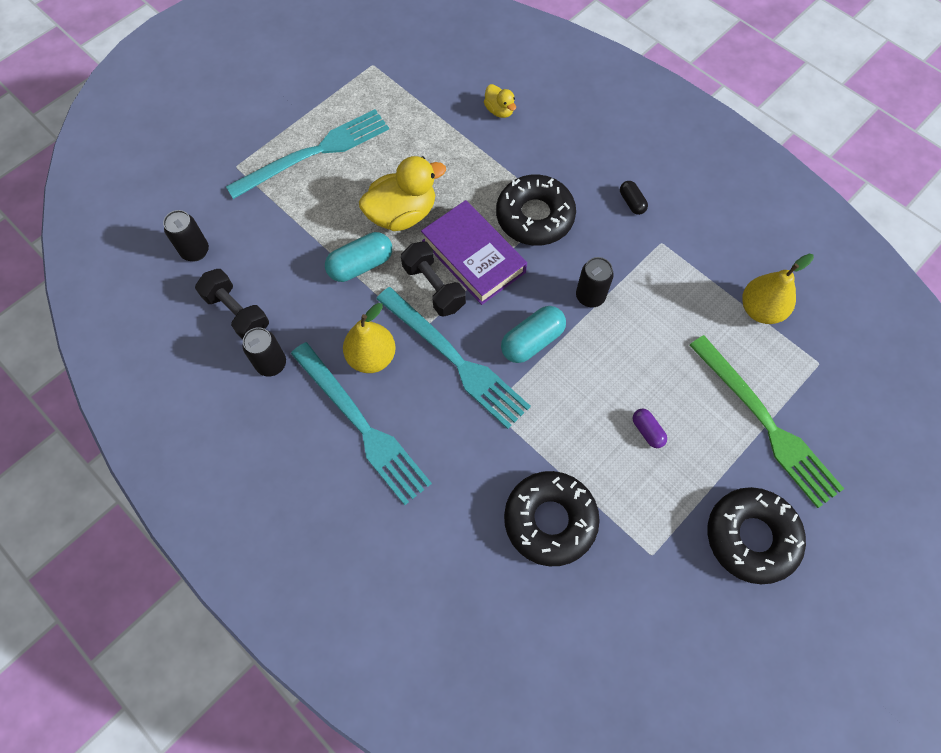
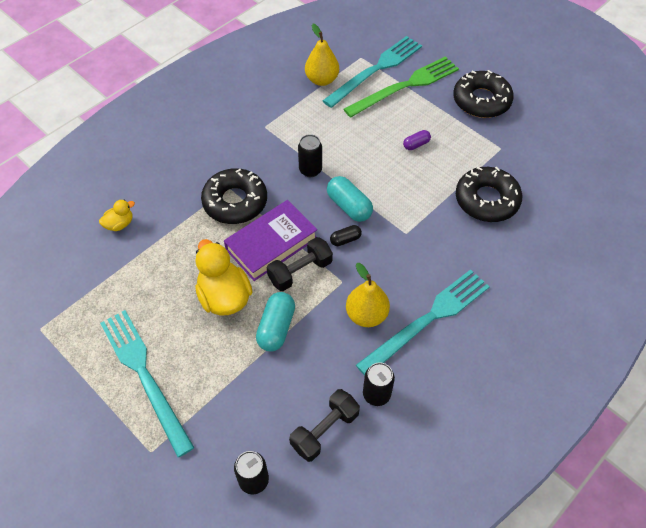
camera: 90 degrees left, 10 degrees down
(361, 265) = (276, 328): turquoise capsule -> turquoise capsule turned 45 degrees clockwise
(455, 359) = (366, 256): turquoise fork -> turquoise fork (375, 70)
(631, 202) = (227, 141): black capsule -> black capsule (345, 240)

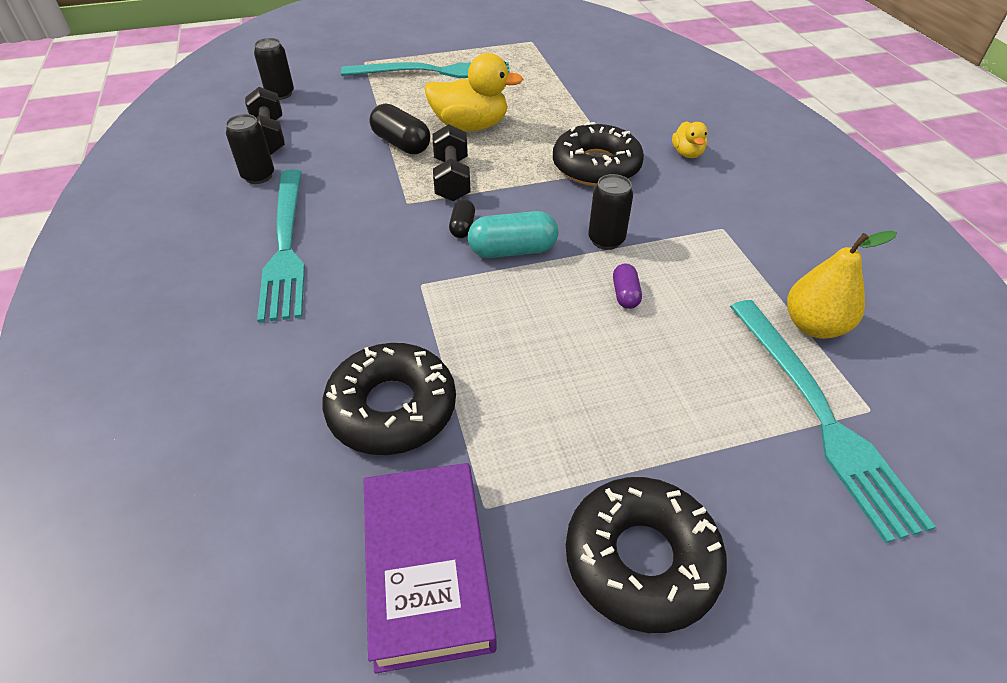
camera: 120 degrees right, 10 degrees down
(119, 224) = (621, 93): yellow duck -> yellow duck (687, 153)
(271, 244) = (510, 172): purple book -> purple book (427, 567)
(276, 328) = (401, 144): turquoise capsule -> black capsule
(366, 315) = (347, 203): yellow pear -> none
(405, 86) = (749, 439): green fork -> none
(416, 144) = (580, 378): purple capsule -> purple capsule (625, 294)

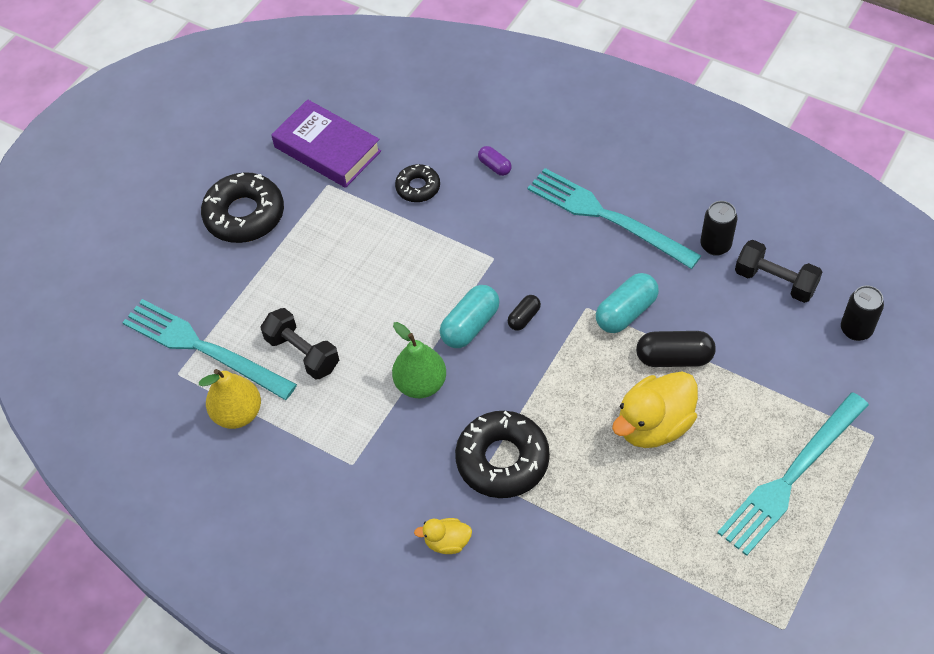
camera: 140 degrees right, 10 degrees up
(386, 183) = (626, 312): none -> turquoise capsule
(392, 408) = (418, 187): black donut -> black donut, size x0.55
(452, 179) = (587, 354): black dumbbell -> black dumbbell (302, 353)
(462, 227) = (524, 317): black capsule -> black capsule turned 75 degrees clockwise
(606, 240) = (421, 384): black can -> green pear
(625, 294) = (368, 347): purple capsule -> purple capsule (494, 166)
(687, 153) = (447, 542): yellow duck -> yellow duck turned 45 degrees counterclockwise

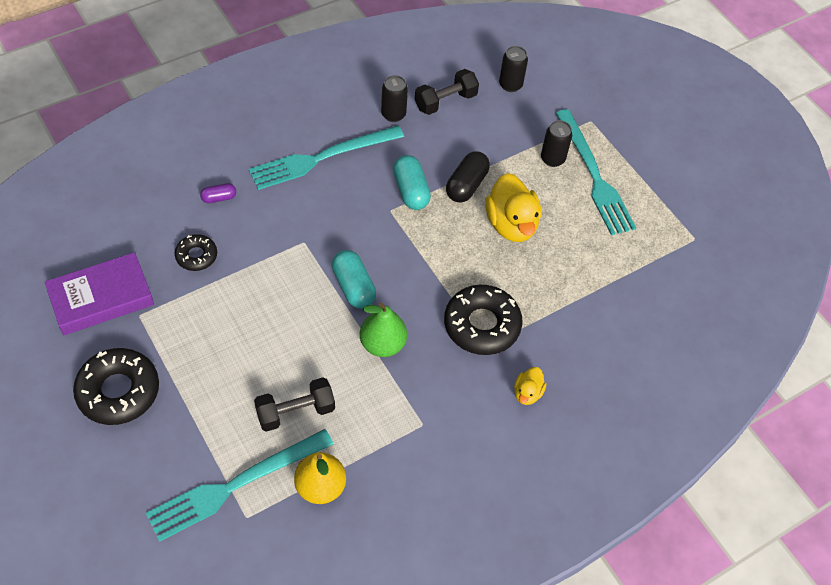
camera: 70 degrees left, 0 degrees up
(524, 317) = (371, 251): black capsule -> none
(781, 422) = (552, 159): none -> black can

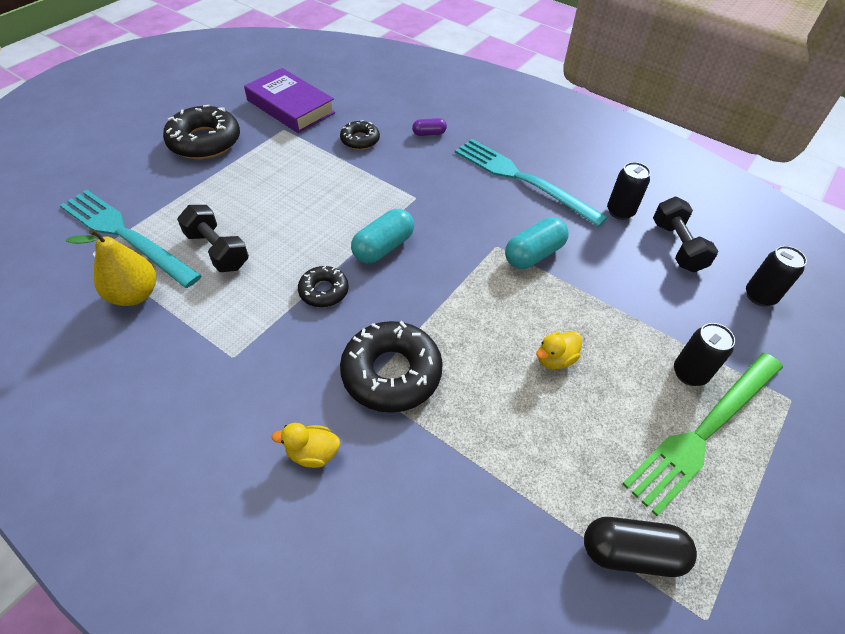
camera: 70 degrees right, 5 degrees down
(219, 198) = (429, 133): purple capsule -> purple capsule turned 60 degrees counterclockwise
(382, 344) = (324, 291): green pear -> black donut
(445, 101) = (677, 246): black dumbbell -> black dumbbell turned 45 degrees clockwise
(466, 185) = (578, 299): black capsule -> black capsule (631, 553)
(511, 224) = (555, 359): yellow duck -> yellow duck, size x0.51
(594, 175) = (704, 431): turquoise fork -> green fork

